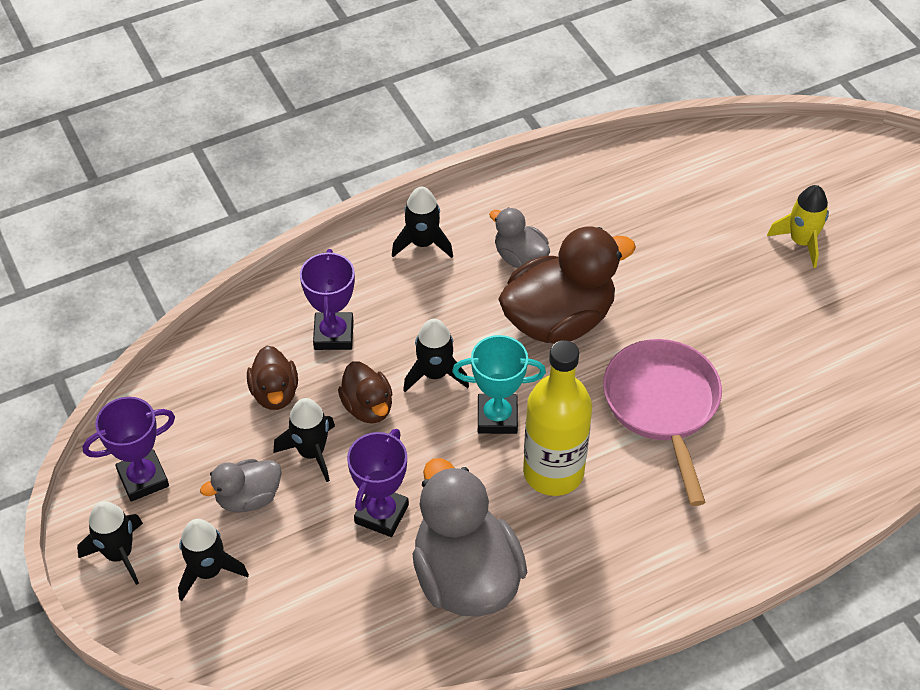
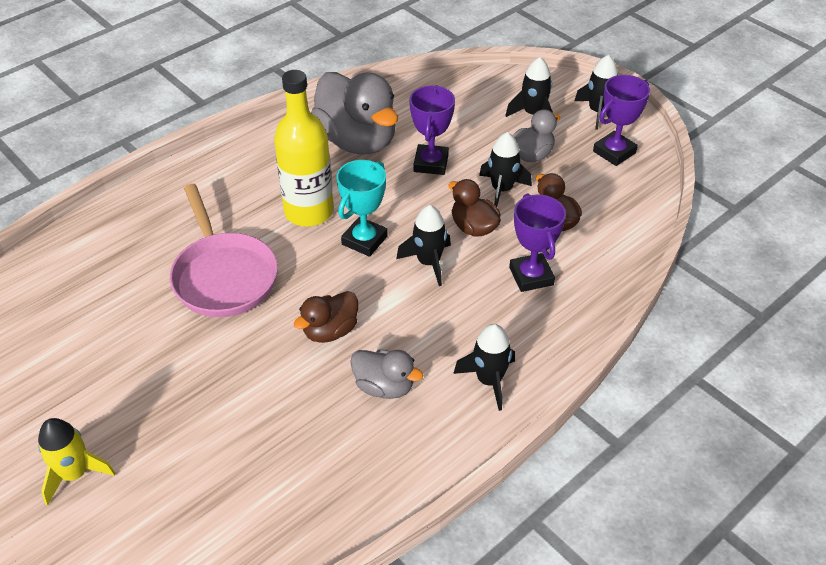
camera: 165 degrees right, 5 degrees down
(497, 417) = (364, 240): turquoise trophy -> turquoise trophy turned 45 degrees counterclockwise
(558, 320) = (330, 331): brown duck -> brown duck, size x0.52

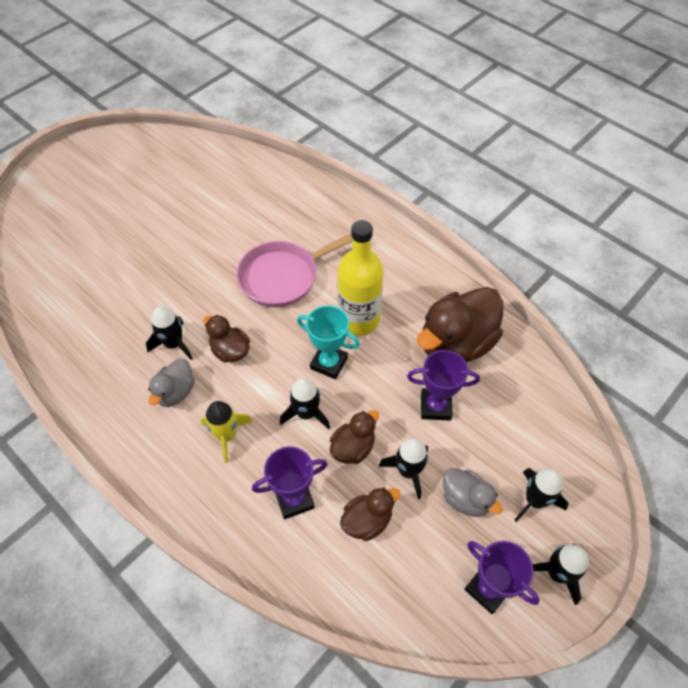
camera: 85 degrees right, 10 degrees up
(75, 474) = (120, 234): yellow rocket -> yellow rocket (227, 435)
(357, 141) = (456, 344): grey duck -> brown duck
(489, 380) = (177, 466): black rocket -> black rocket (174, 344)

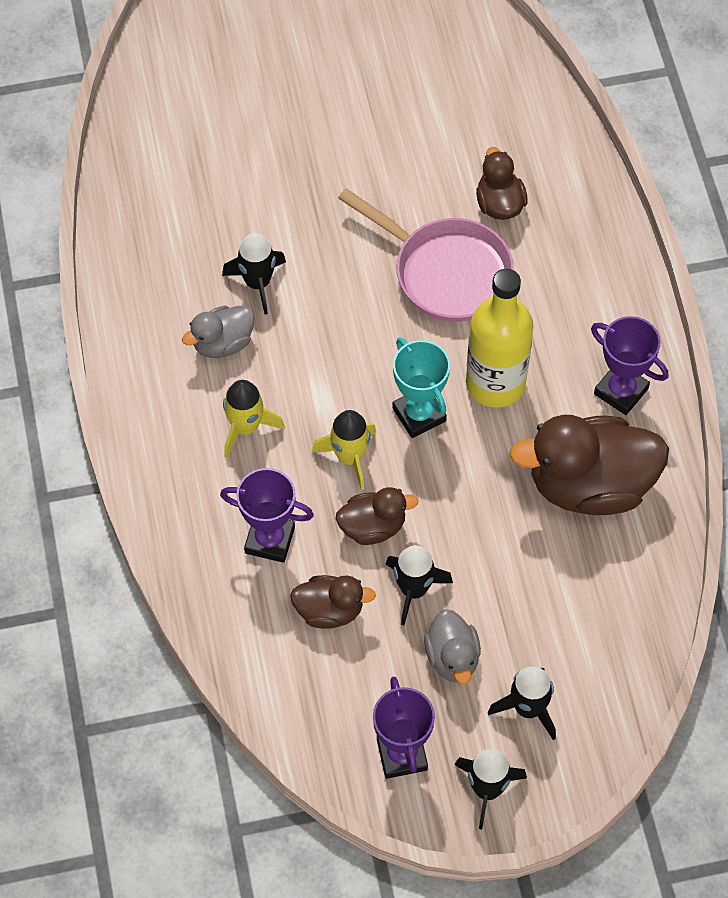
camera: 35 degrees right, 5 degrees up
(230, 351) = (316, 330): brown duck -> brown duck (499, 204)
(283, 277) = (446, 272): pink pan -> pink pan turned 150 degrees counterclockwise
(306, 413) = (350, 457): black rocket -> yellow rocket
(435, 406) = (503, 541): purple trophy -> purple trophy (621, 391)

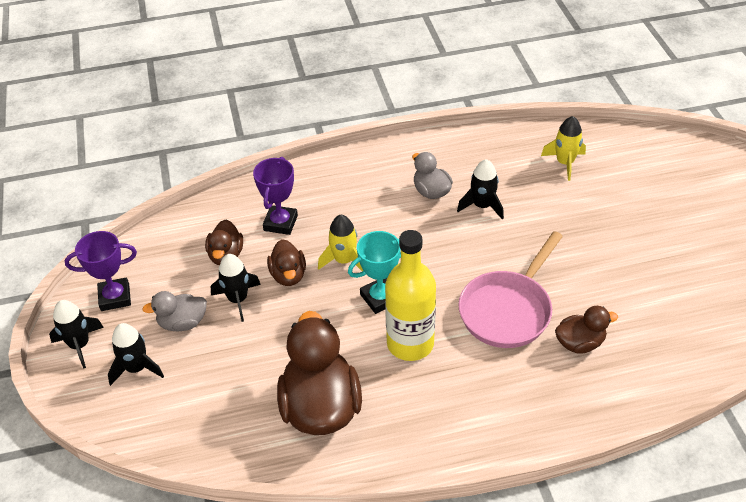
camera: 90 degrees right, 15 degrees down
(246, 427) = (366, 206): yellow rocket -> yellow rocket (564, 163)
(621, 391) = (408, 429): purple trophy -> none

